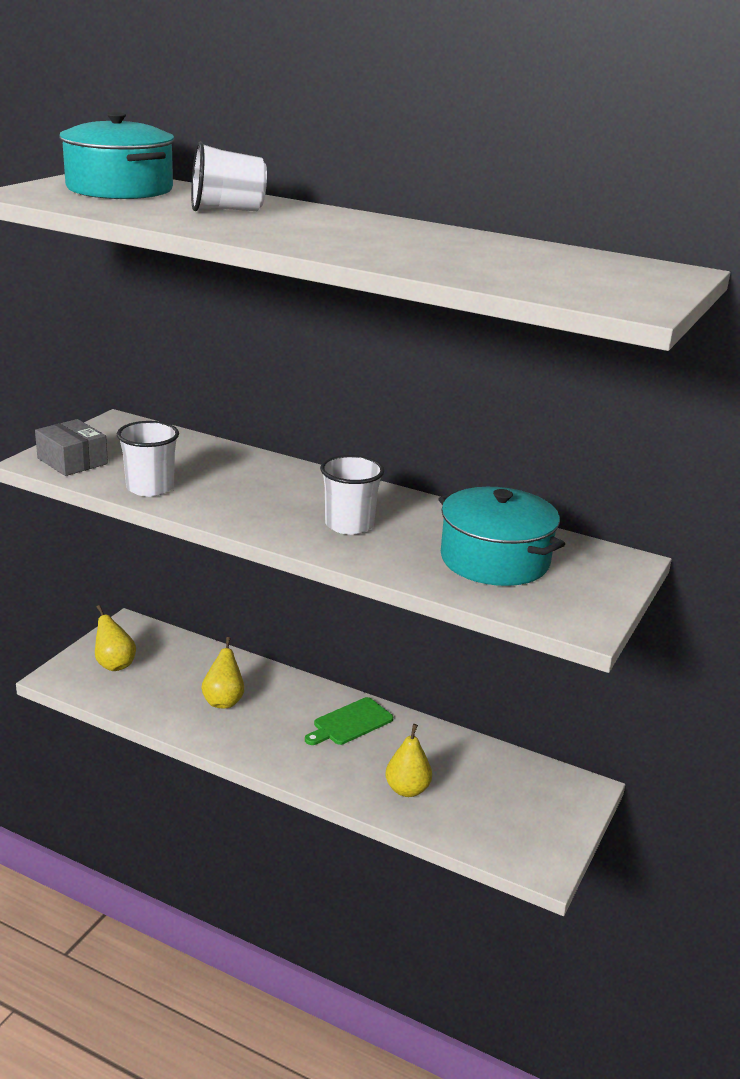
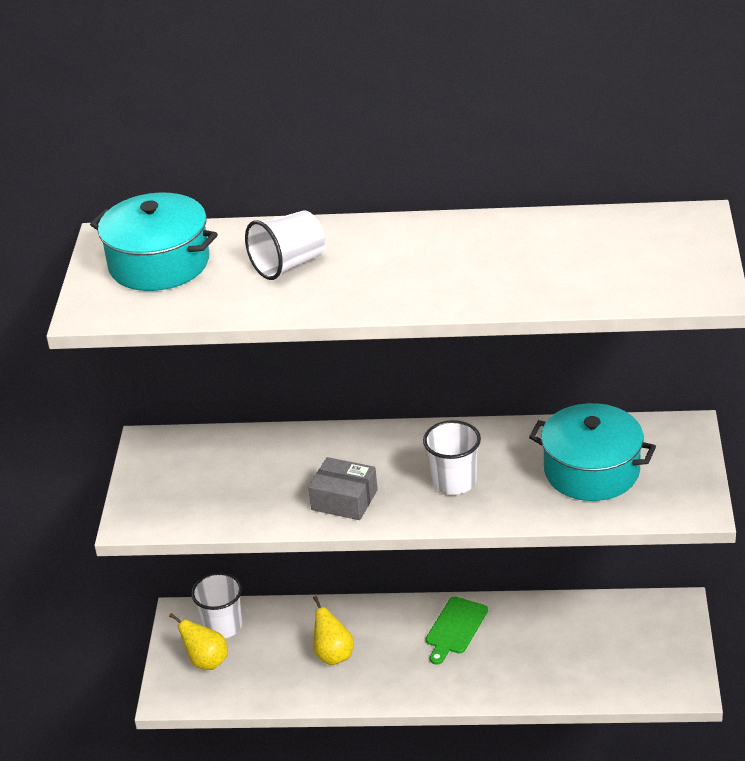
camera: 20 degrees left, 10 degrees up
(72, 461) = (160, 509): grey box -> grey box (344, 500)
(150, 488) = (258, 511): white cup -> white cup (222, 626)
(407, 790) = (545, 670): yellow pear -> none

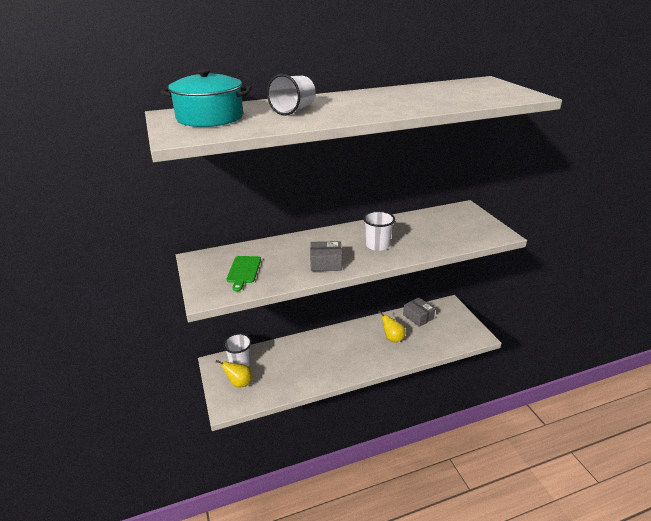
camera: 25 degrees left, 5 degrees down
(333, 655) = (306, 363): yellow pear -> yellow pear (392, 338)
(455, 628) = (359, 336): green cutting board -> green cutting board (243, 271)
(591, 471) = (439, 229): turquoise pot -> none
(594, 617) = (418, 317): none -> grey box

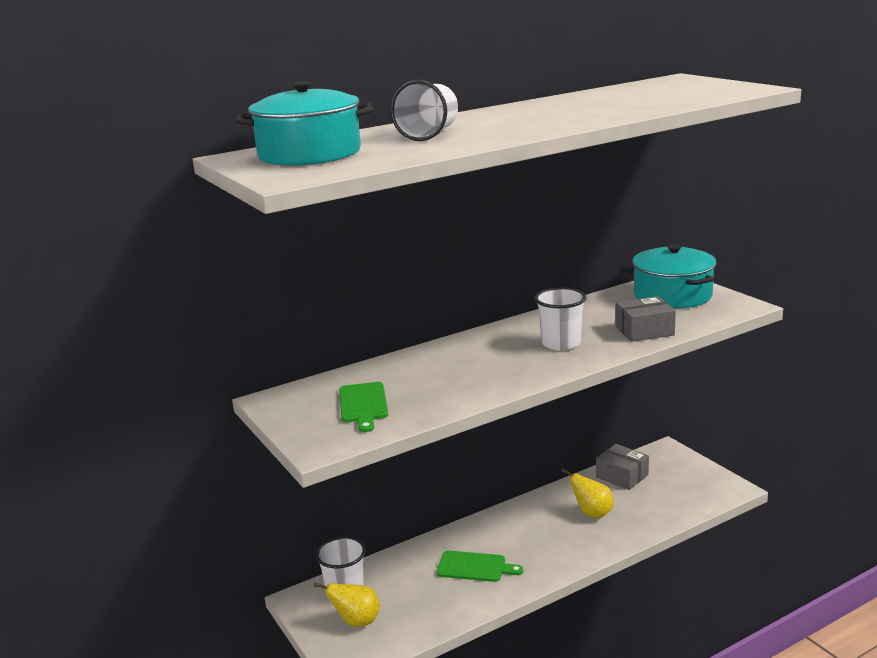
camera: 10 degrees left, 10 degrees down
(314, 361) = (474, 567): none -> green cutting board
(326, 263) = (492, 377): grey box -> grey box (644, 331)
(460, 220) = (672, 295): none -> turquoise pot

